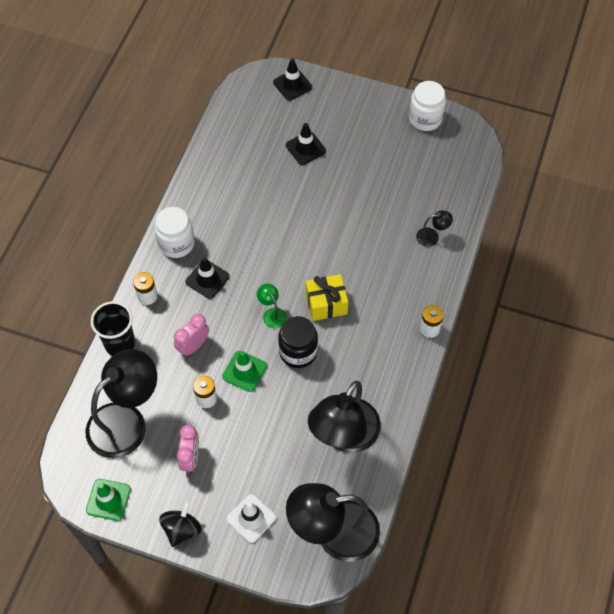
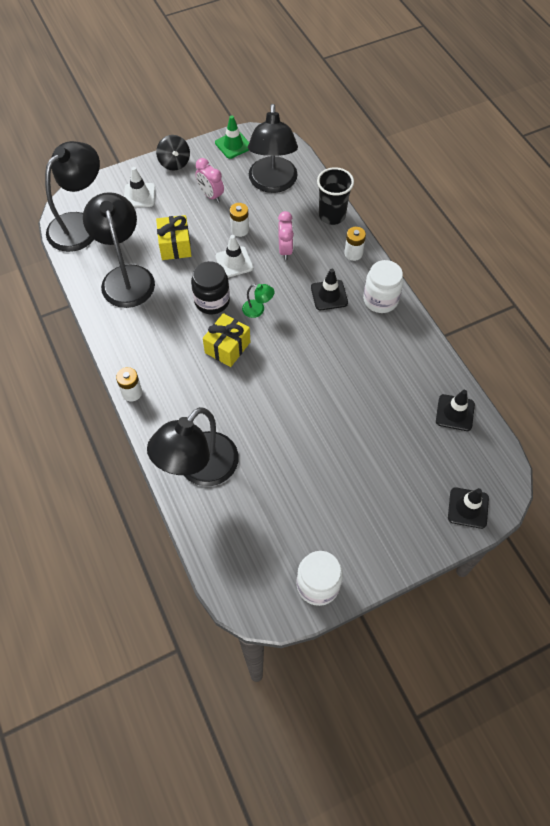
camera: 135 degrees right, 0 degrees up
(244, 371) = (234, 262): green traffic cone -> white traffic cone
(274, 431) = (175, 246): none -> yellow gift
(305, 148) = (384, 456): black traffic cone -> black traffic cone (455, 413)
(432, 236) = (199, 469): black lamp -> black lamp, size x2.45

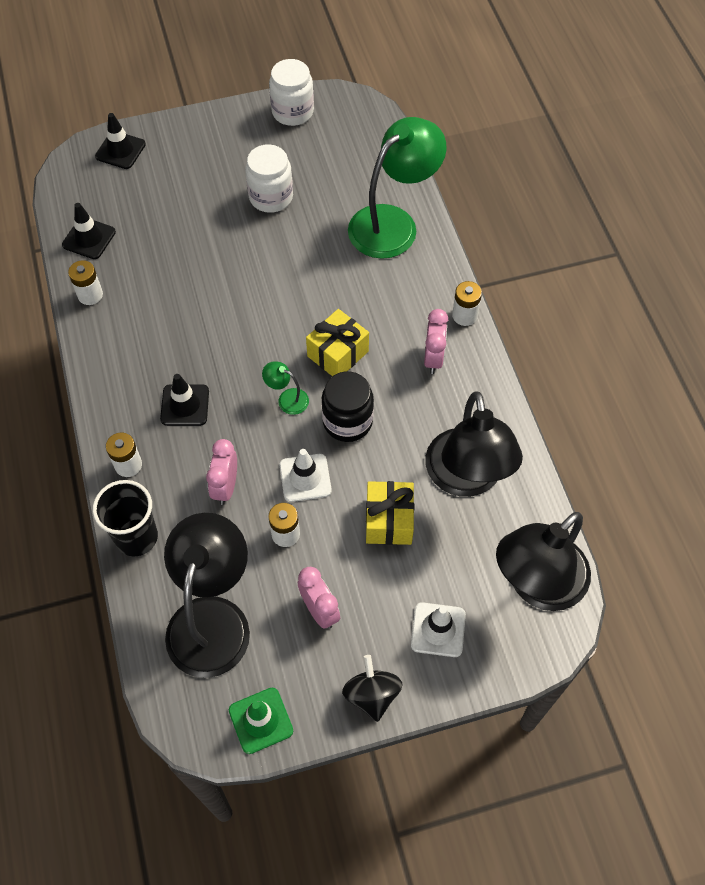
camera: 170 degrees left, 0 degrees up
(154, 354) = (433, 358): none -> pink clock
(199, 469) = (393, 223): black lamp -> green lamp
(380, 300) = (118, 388): white jar -> white jar (271, 197)
(431, 364) = (90, 295): none -> white battery

